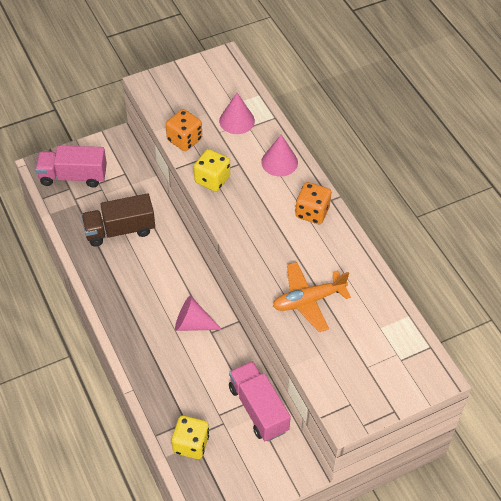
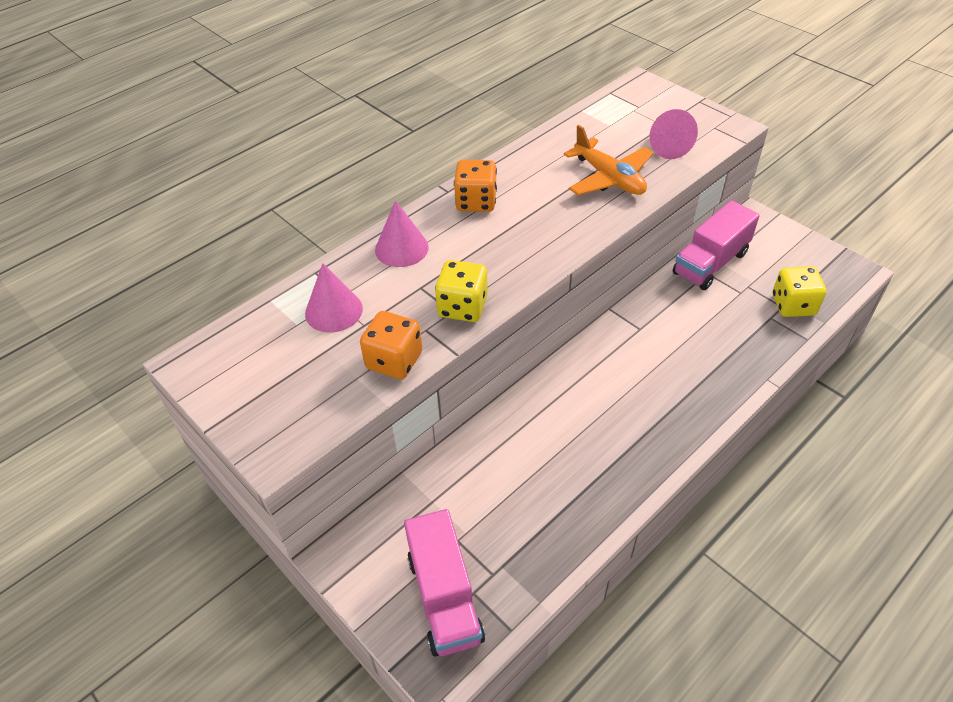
camera: 105 degrees left, 5 degrees down
(120, 230) = (529, 483): brown truck -> none
(193, 324) = (639, 349): pink cone -> pink cone (667, 146)

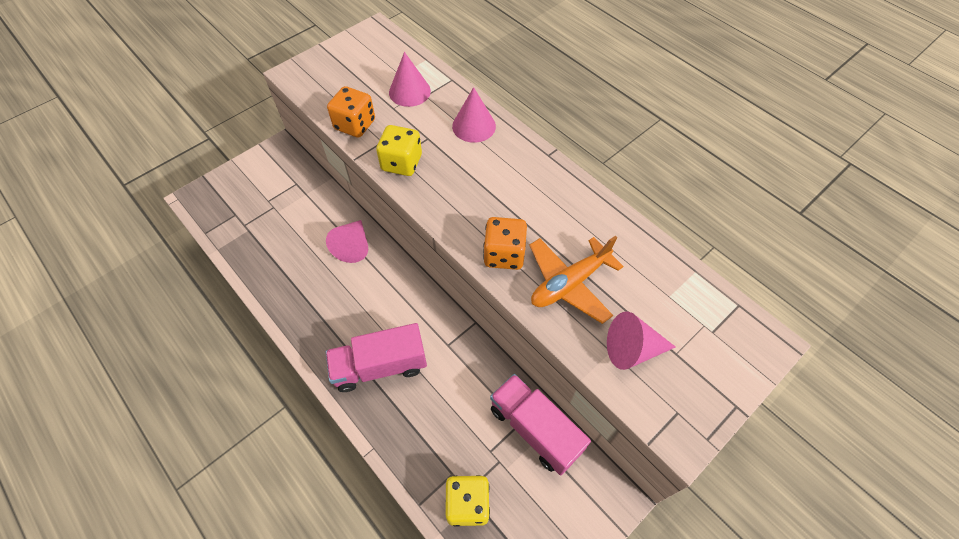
camera: 90 degrees right, 10 degrees up
(444, 597) = (236, 200): pink truck -> pink truck (380, 366)
(476, 202) = (532, 174): orange dice -> orange dice (504, 254)
(521, 429) = (353, 246): none -> pink cone

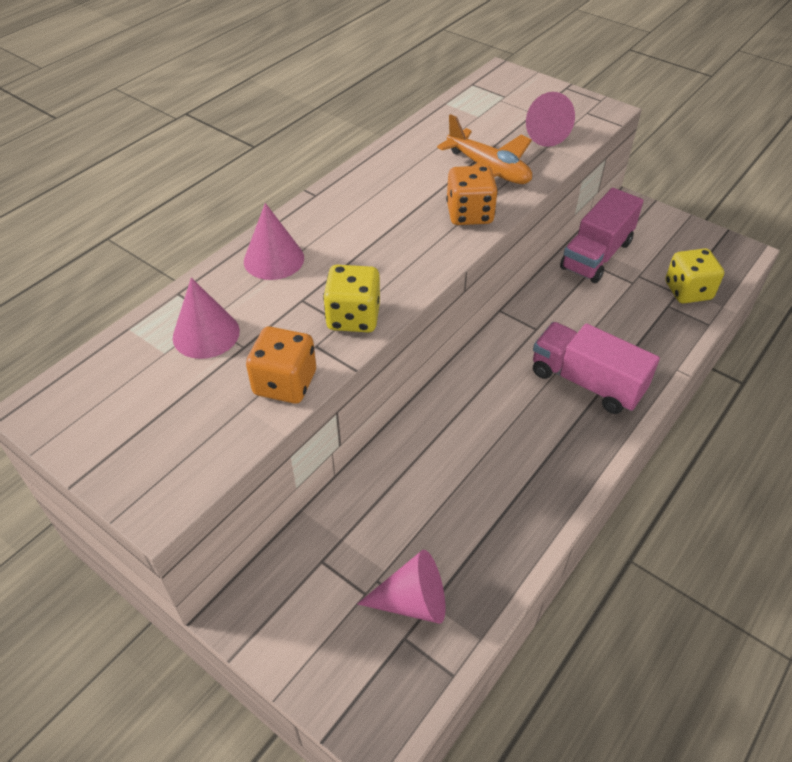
camera: 100 degrees left, 10 degrees down
(353, 246) = (427, 448): pink cone -> pink cone (412, 601)
(380, 366) = (586, 382): pink truck -> pink truck turned 150 degrees clockwise

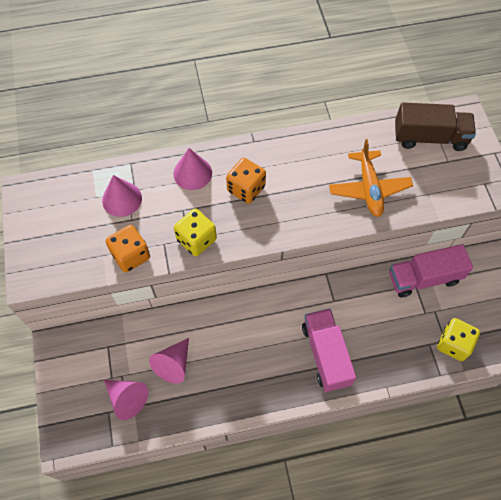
camera: 40 degrees right, 15 degrees up
(469, 214) = (323, 214): orange dice -> orange dice (246, 189)
(495, 104) = (430, 137): none -> brown truck
(542, 133) = (434, 182): pink cone -> pink cone (173, 364)

